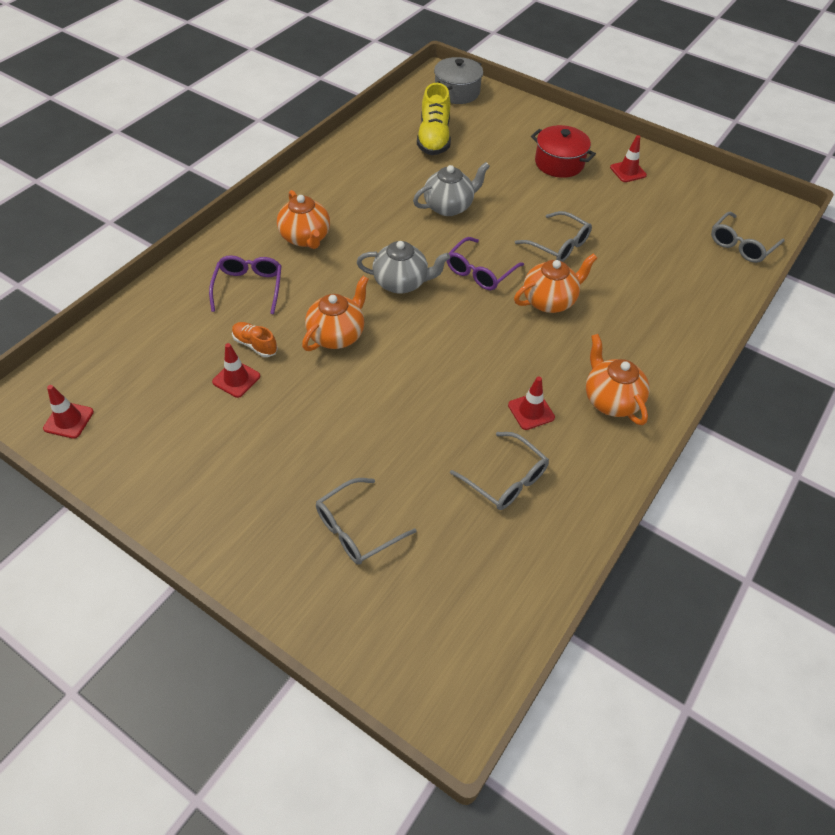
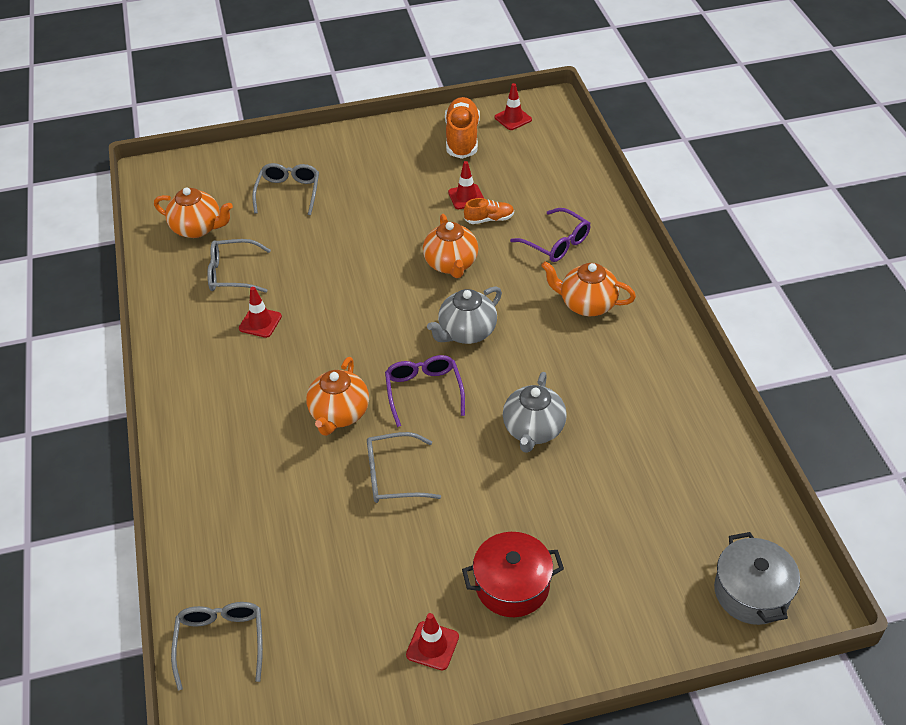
camera: 135 degrees right, 5 degrees down
(138, 441) = (462, 138): none -> orange shoe
(434, 138) = (665, 497): yellow shoe -> none
(611, 400) = (211, 374): orange teapot -> orange teapot (198, 228)

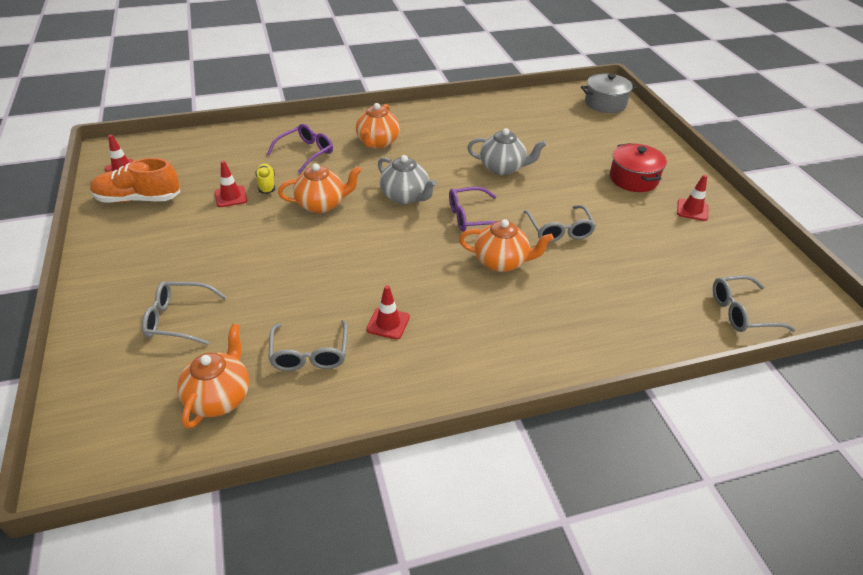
camera: 95 degrees left, 5 degrees down
(489, 219) = (266, 184): orange shoe -> yellow shoe

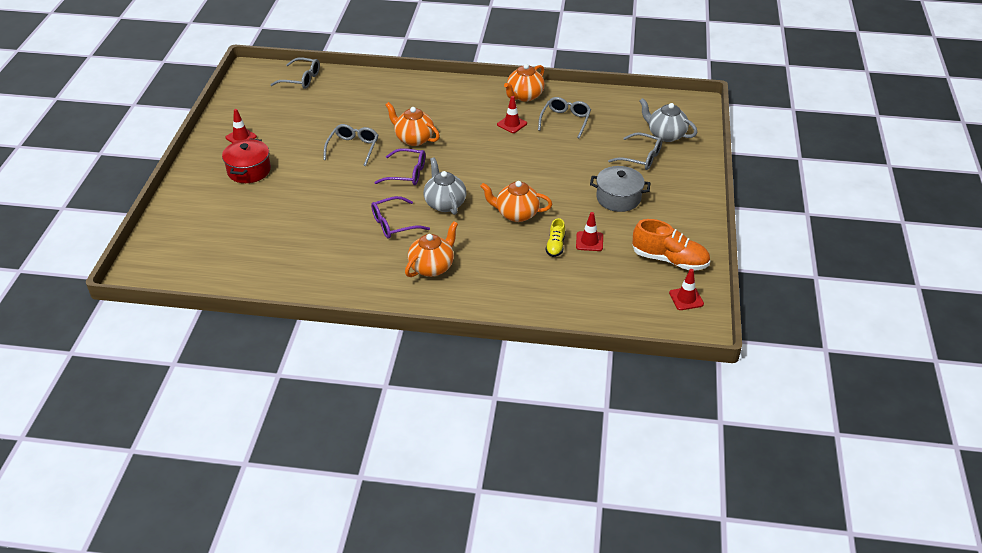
camera: 155 degrees left, 0 degrees up
(219, 397) = (621, 114): orange teapot -> orange teapot (524, 96)
(306, 153) = (507, 273): purple glasses -> purple glasses (394, 224)
(503, 168) = (342, 208): grey teapot -> grey teapot (665, 135)
(605, 103) = (163, 255): grey pot -> grey pot (618, 198)

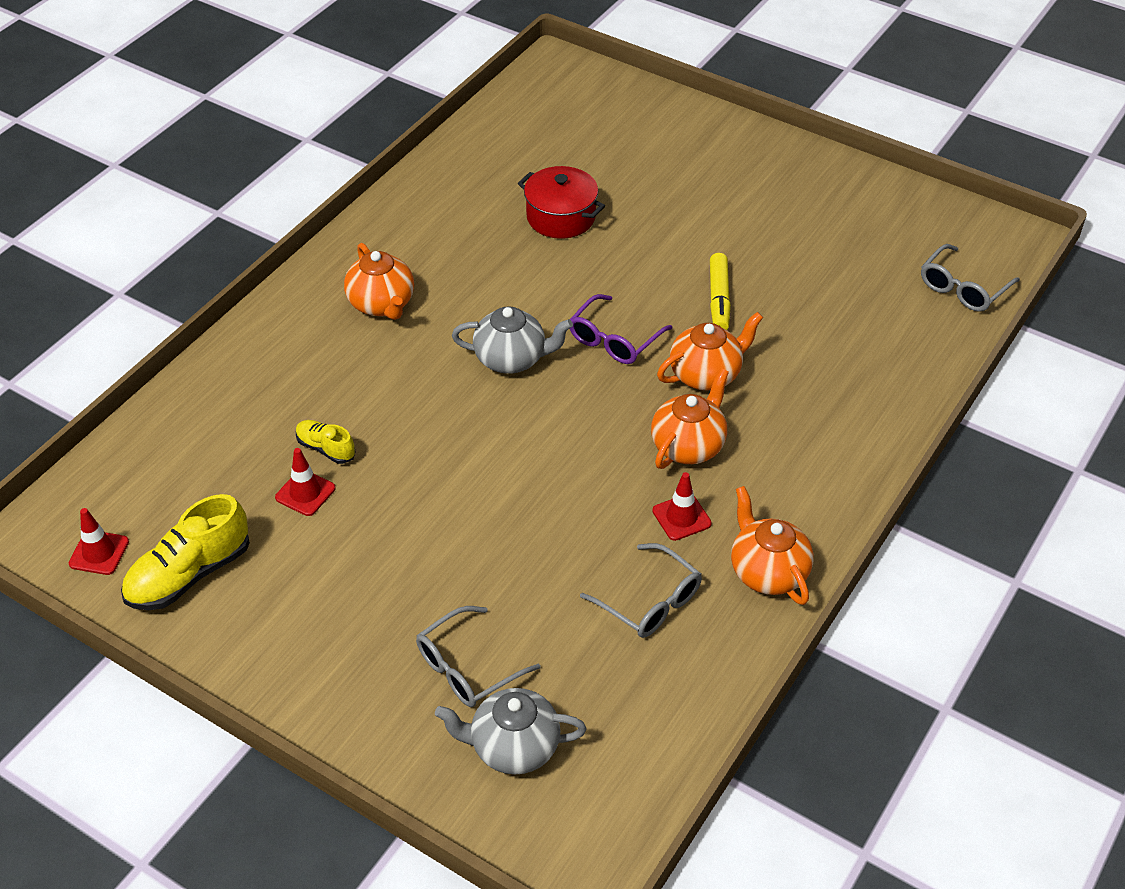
camera: 115 degrees right, 5 degrees up
(241, 137) = (814, 192): red traffic cone -> none
(249, 170) = (720, 184): red pot -> red pot (561, 217)
(353, 148) = (719, 299): grey glasses -> yellow marker
(394, 224) = (500, 293): purple glasses -> none
(516, 214) = (431, 431): orange teapot -> orange teapot (688, 446)
(618, 198) = (379, 578): grey pot -> none
(665, 135) = (513, 747): grey teapot -> grey teapot turned 150 degrees counterclockwise
(669, 260) = (189, 574): orange shoe -> yellow shoe

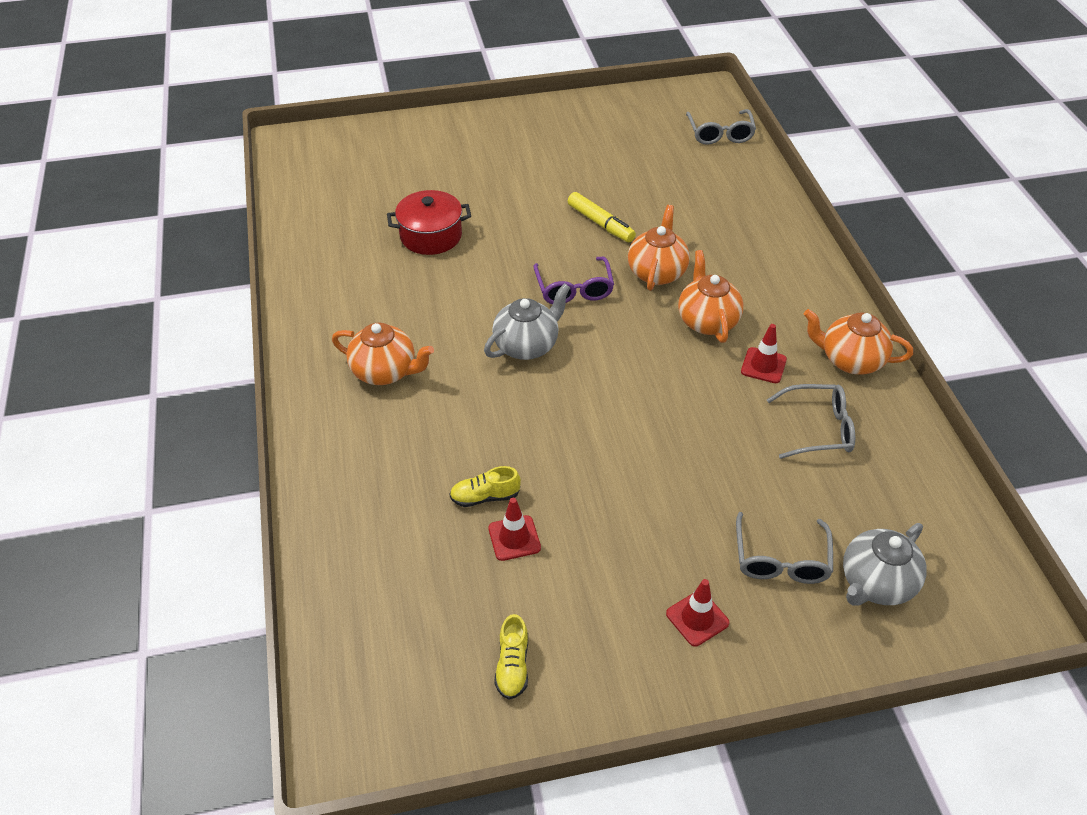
camera: 45 degrees left, 0 degrees up
(99, 553) = (419, 713): red traffic cone -> red traffic cone (697, 618)
(189, 574) = (512, 666): yellow shoe -> yellow shoe, size x0.55

